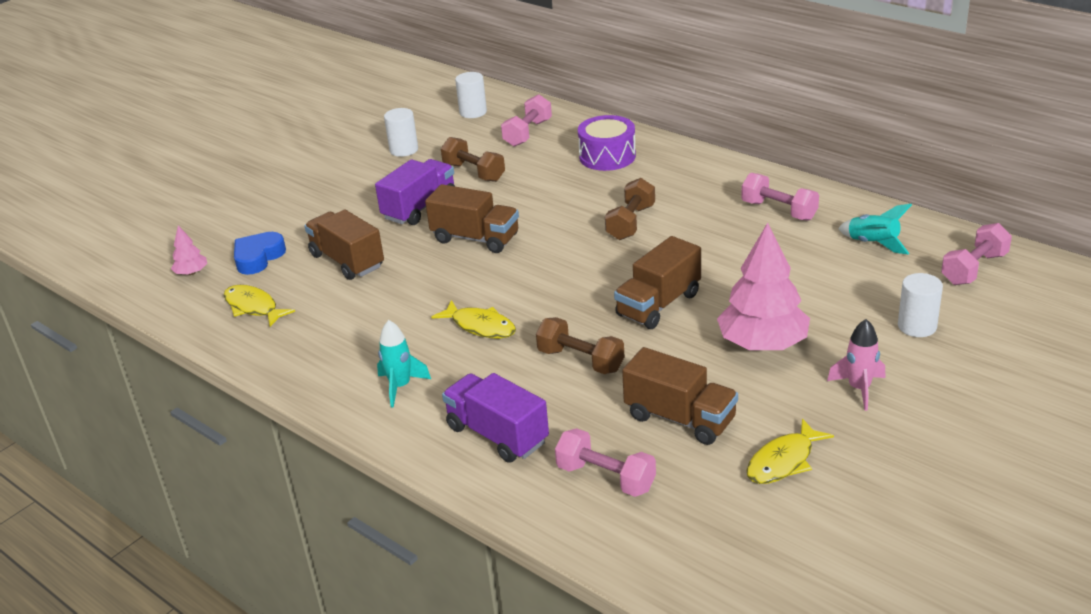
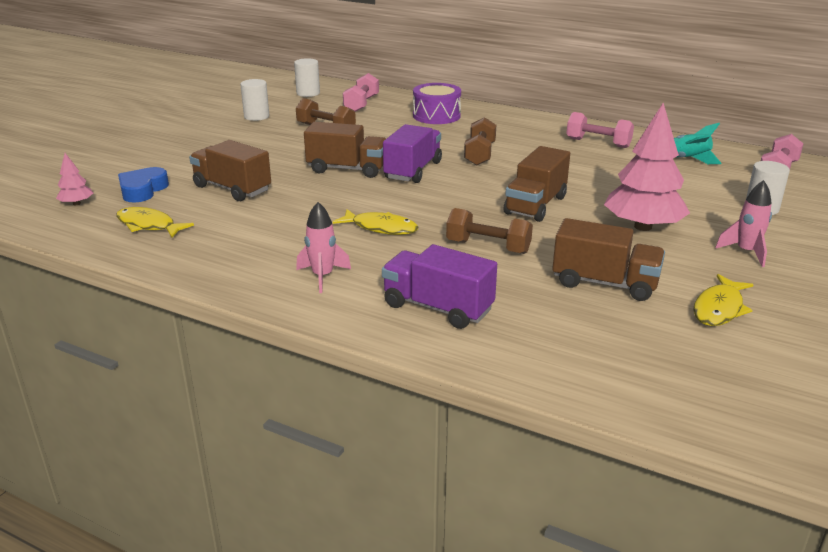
camera: 15 degrees left, 5 degrees down
(400, 387) = (322, 276): turquoise rocket -> pink rocket
(420, 208) = (287, 151): purple truck -> purple truck (413, 170)
(606, 478) = (563, 334): pink dumbbell -> none

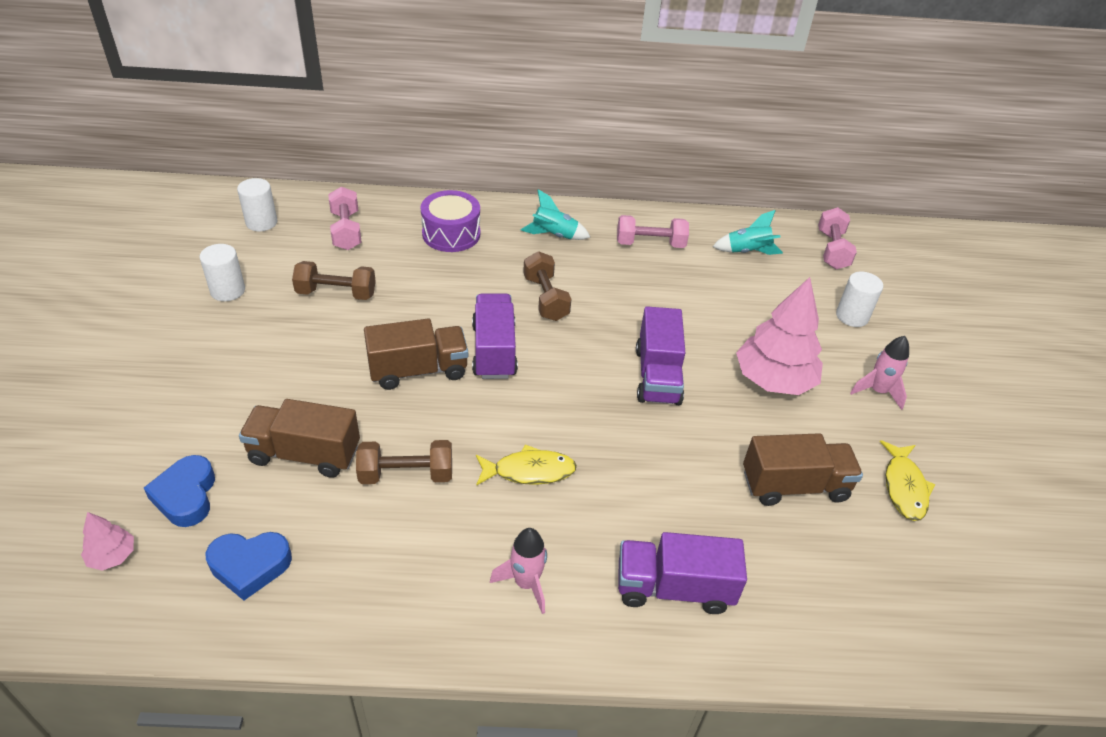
camera: 30 degrees left, 15 degrees up
(149, 225) = (250, 566): yellow fish -> blue heart
(488, 247) = (657, 466): brown dumbbell -> brown dumbbell (406, 474)
(518, 128) = (554, 235): none -> turquoise rocket
(535, 205) = (657, 376): brown truck -> purple truck

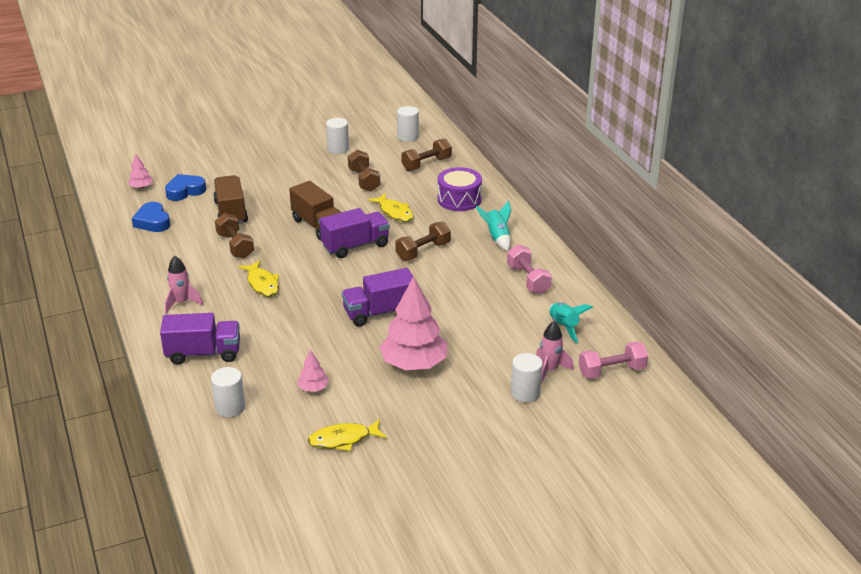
camera: 70 degrees right, 10 degrees down
(346, 231) = (426, 164): pink dumbbell -> brown dumbbell
(440, 292) = (395, 212): none -> yellow fish
(674, 588) = (203, 353): purple truck -> purple truck turned 105 degrees clockwise
(794, 486) = (313, 388): brown truck -> pink tree
(813, 588) = (230, 407): none -> white cylinder
(877, 391) = (440, 416): pink rocket -> pink rocket (550, 370)

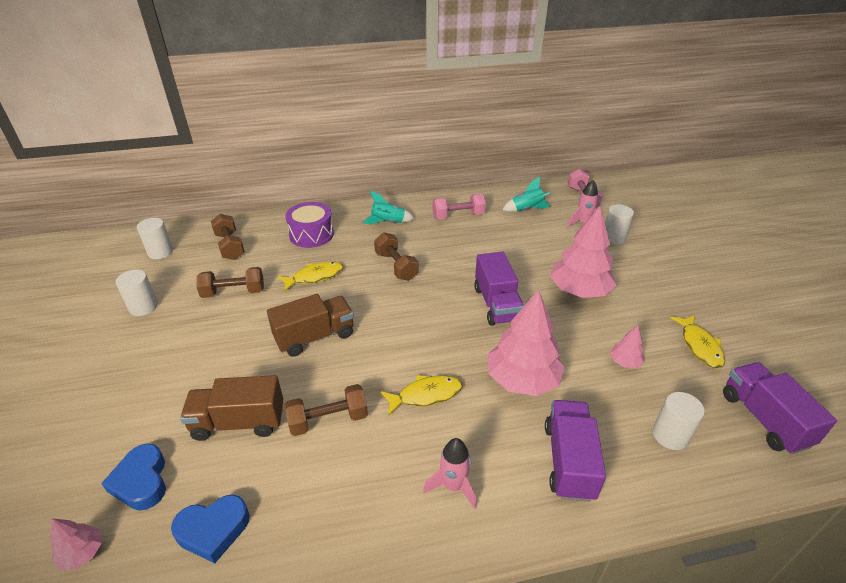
camera: 80 degrees left, 5 degrees up
(284, 330) = (522, 380): none -> pink tree
(355, 246) = (369, 310): purple truck -> purple truck (764, 419)

